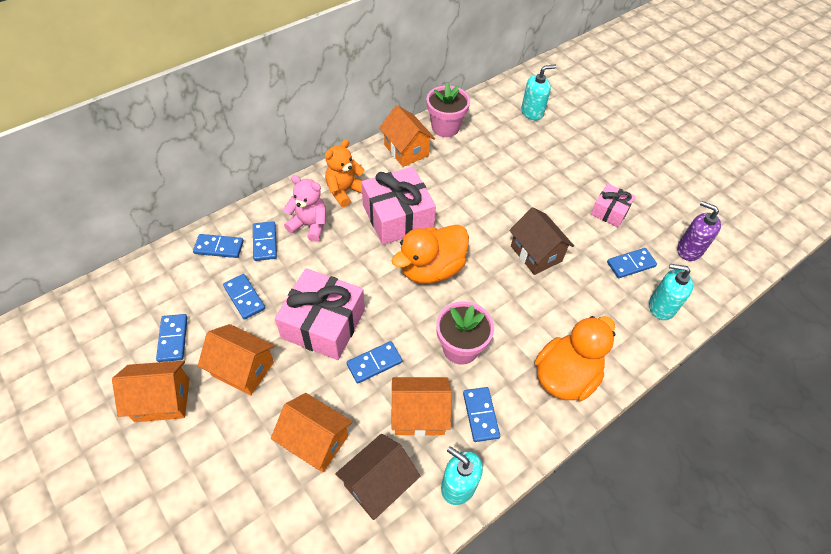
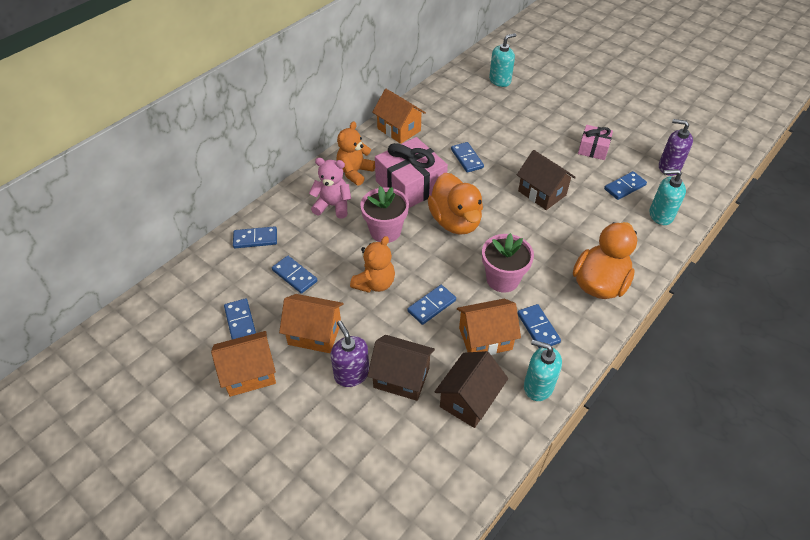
camera: 10 degrees left, 5 degrees down
(265, 242) = (296, 227): blue domino -> blue domino (467, 159)
(265, 424) = (351, 374): none -> purple soap dispenser
(315, 441) = (401, 377): orange house -> brown house
(323, 324) = (375, 283): pink gift -> orange teddy bear
(431, 269) = (455, 221): orange duck -> orange duck turned 60 degrees counterclockwise
(445, 127) = (427, 105): pink flower pot -> pink flower pot (385, 231)

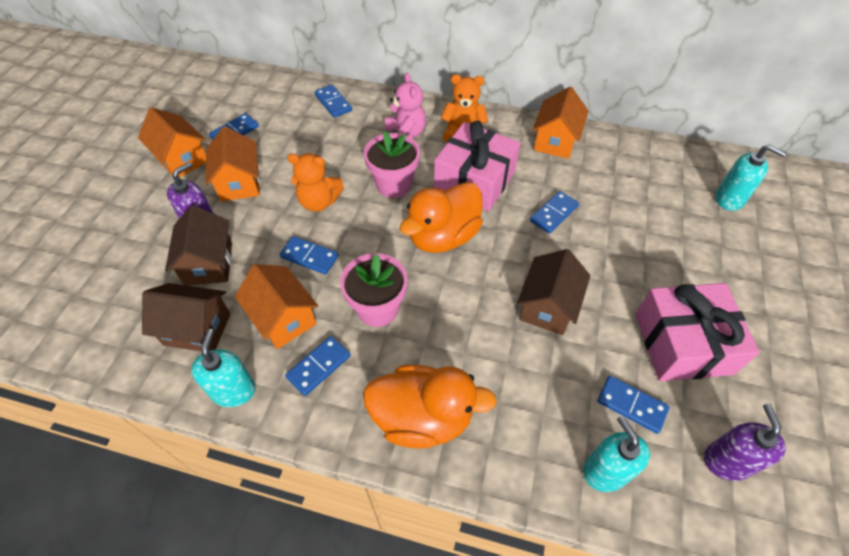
camera: 65 degrees right, 5 degrees up
(294, 276) = (302, 144): blue domino -> none
(593, 149) = (682, 343): pink gift -> pink gift, size x1.81

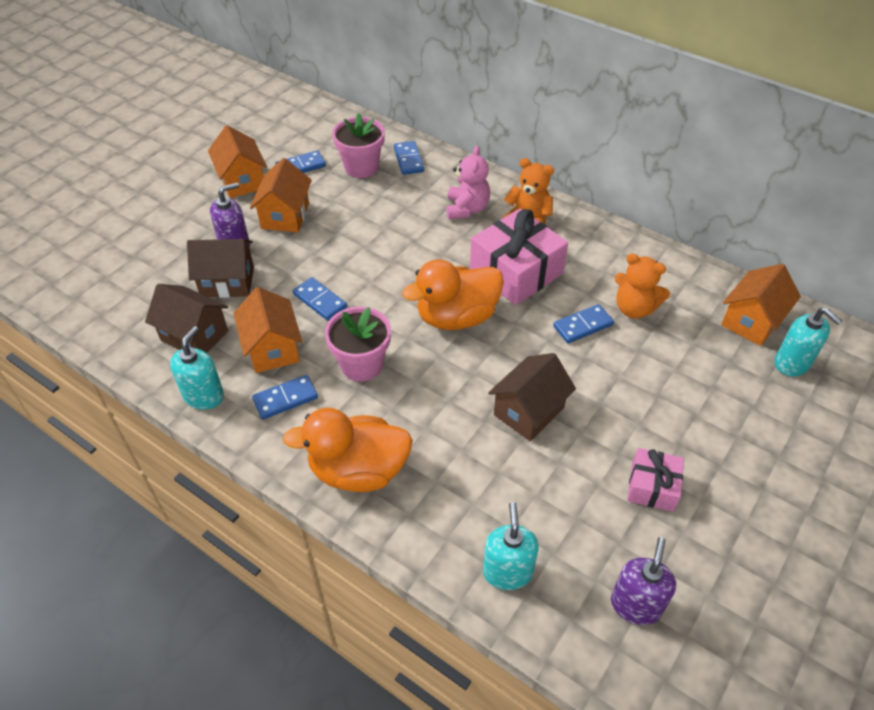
camera: 20 degrees right, 5 degrees down
(209, 264) = (227, 282): brown house -> brown house turned 75 degrees clockwise
(319, 202) = (351, 252): orange teddy bear -> orange teddy bear (634, 308)
(394, 185) = (431, 255): pink flower pot -> pink flower pot (361, 167)
(422, 417) = (358, 470): orange duck -> orange duck turned 150 degrees clockwise
(555, 141) = (624, 253): orange house -> orange house (751, 321)
(631, 405) = (565, 525): blue domino -> none
(682, 343) = (652, 487): pink gift -> pink gift, size x0.55

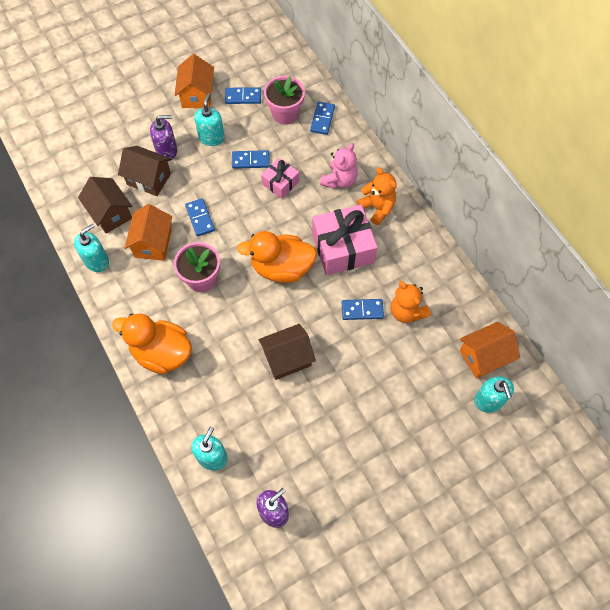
camera: 25 degrees right, 15 degrees up
(285, 216) = (211, 138): orange house -> turquoise soap dispenser
(285, 398) = (143, 284): blue domino -> blue domino (250, 160)
(652, 487) = (332, 444): pink gift -> pink gift (280, 183)

